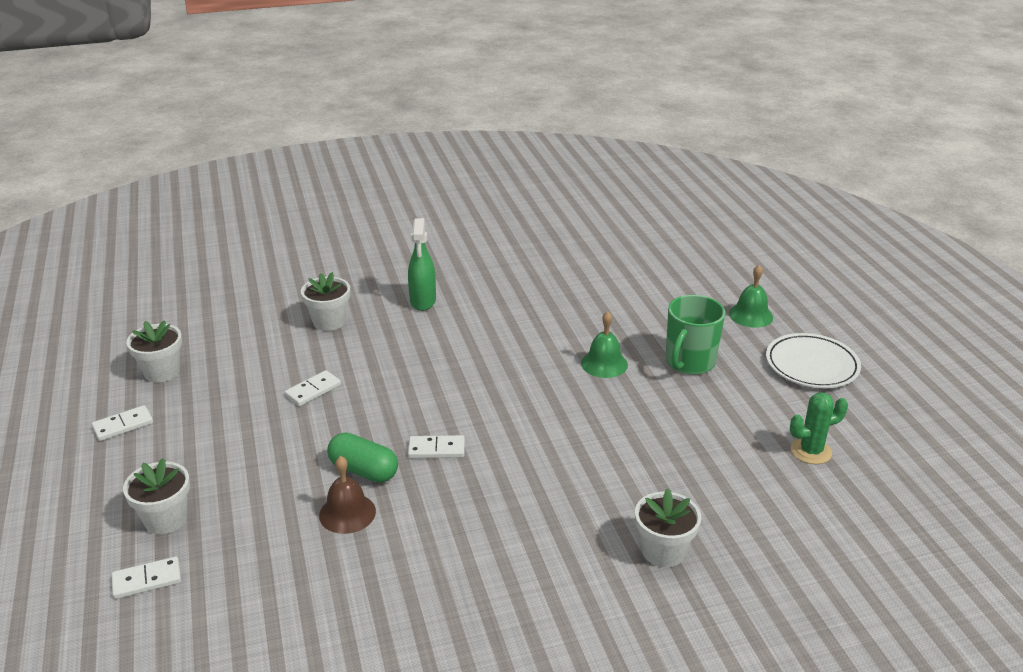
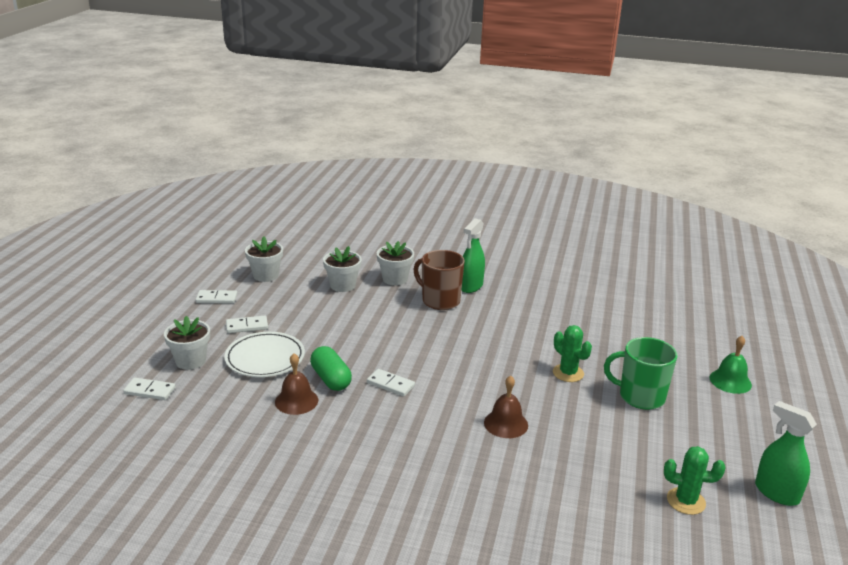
camera: 30 degrees right, 5 degrees down
(313, 390) = (345, 318): white domino -> white domino (247, 326)
(404, 330) = (440, 301): none -> brown mug
(592, 443) = (506, 424): none -> brown bell
(604, 364) = (568, 373): green bell -> green cactus
(663, 551) = (490, 519): white flower pot -> white flower pot (342, 285)
(689, 362) = (640, 397): green mug -> green mug turned 45 degrees clockwise
(811, 365) = (751, 437): white plate -> white plate (265, 358)
(871, 410) = (776, 493): none -> green spray bottle

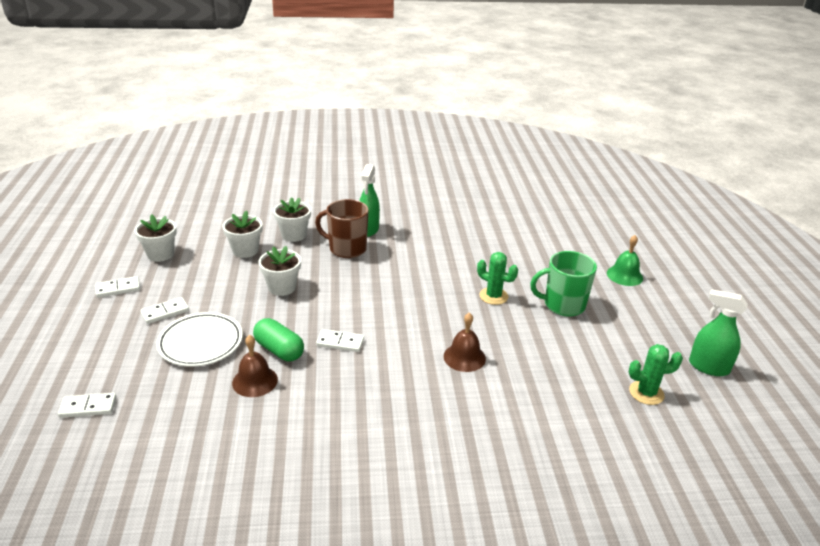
camera: 20 degrees left, 5 degrees up
(190, 361) = (120, 363): white flower pot -> white flower pot (282, 287)

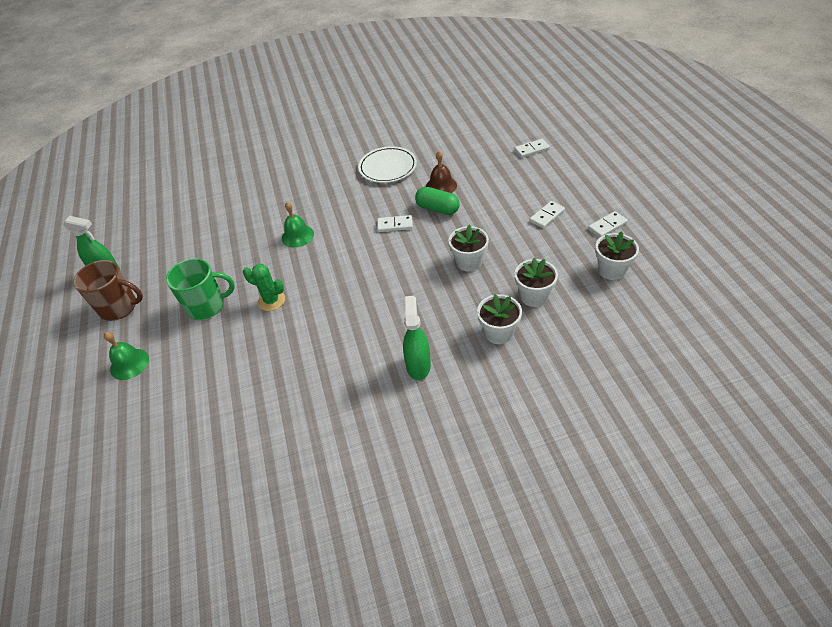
camera: 175 degrees right, 15 degrees up
(200, 343) = (498, 200): white plate -> white plate (388, 167)
(347, 249) = (430, 327): brown mug -> brown mug (119, 307)
(464, 357) = (297, 236): brown bell -> green bell
(646, 393) = (167, 240): green cactus -> none

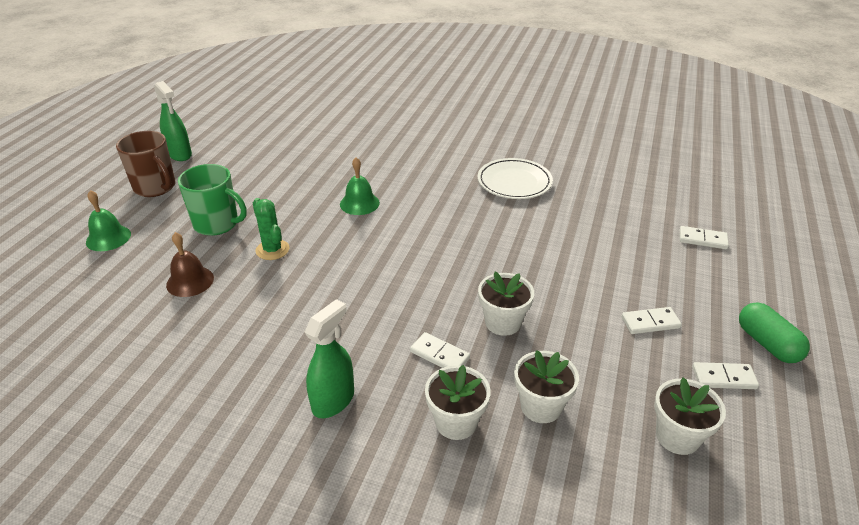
camera: 30 degrees right, 10 degrees down
(395, 225) = (463, 241): white domino -> white domino (439, 355)
(437, 209) = (525, 248): green capsule -> green capsule (767, 344)
(441, 186) = (553, 227): brown bell -> brown bell (190, 281)

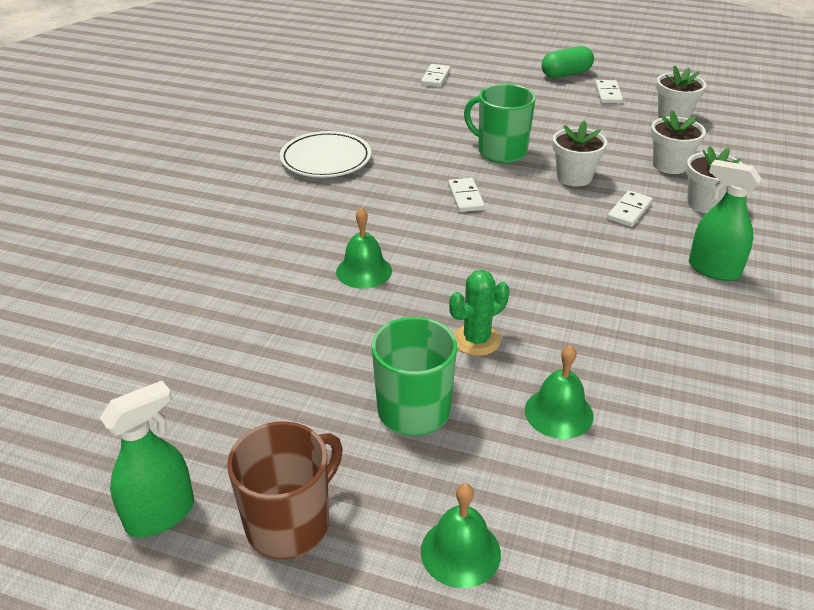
camera: 90 degrees left, 0 degrees up
(190, 281) = (558, 413): brown bell -> green bell
(546, 276) = (501, 152): none -> green mug
(650, 322) = (554, 112): white domino -> white domino (466, 197)

